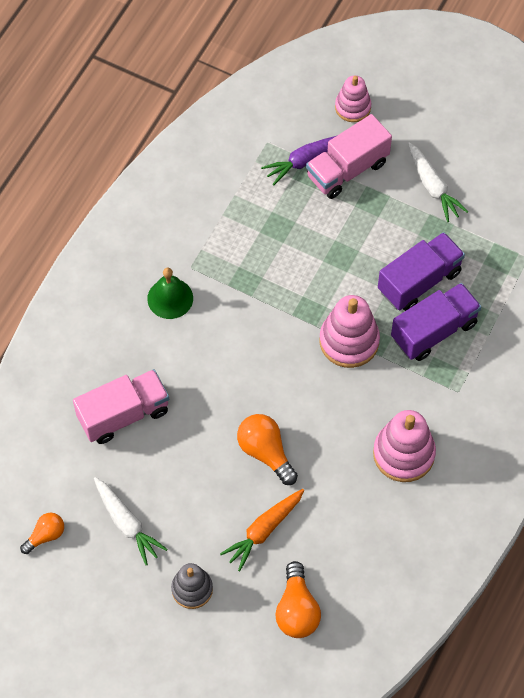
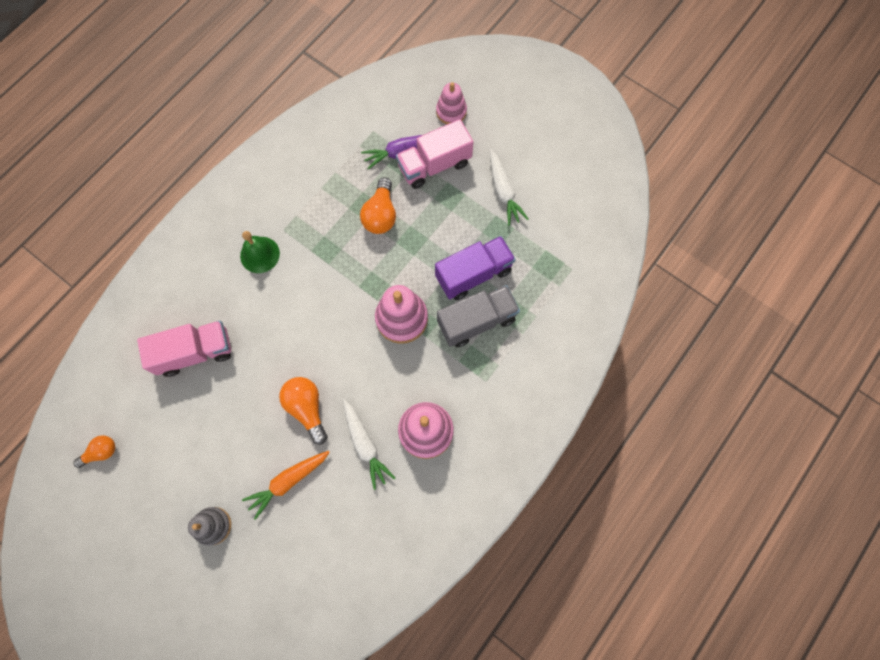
camera: 10 degrees right, 10 degrees up
(127, 523) = (173, 453): white carrot -> white carrot (365, 445)
(297, 610) = (299, 562): orange light bulb -> orange light bulb (380, 215)
(434, 331) = (476, 321): purple truck -> grey truck

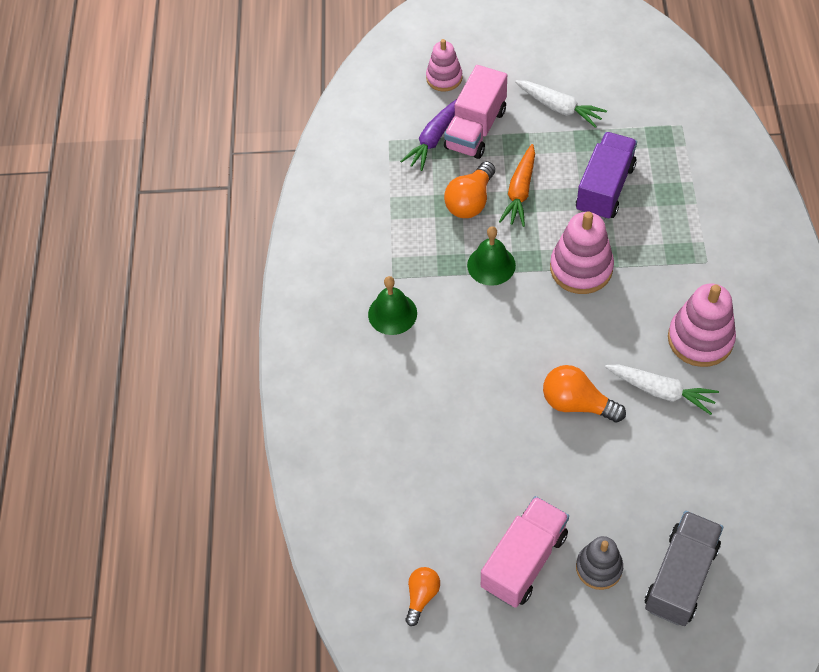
camera: 35 degrees left, 15 degrees down
(195, 352) = (420, 440): pink truck -> pink truck (524, 561)
(288, 481) = (626, 475): orange carrot -> orange carrot (520, 191)
(349, 270) = (491, 265): none -> green bell
(380, 215) = (470, 201): orange light bulb -> orange light bulb turned 60 degrees clockwise
(476, 321) = (648, 222): grey truck -> grey truck (680, 577)

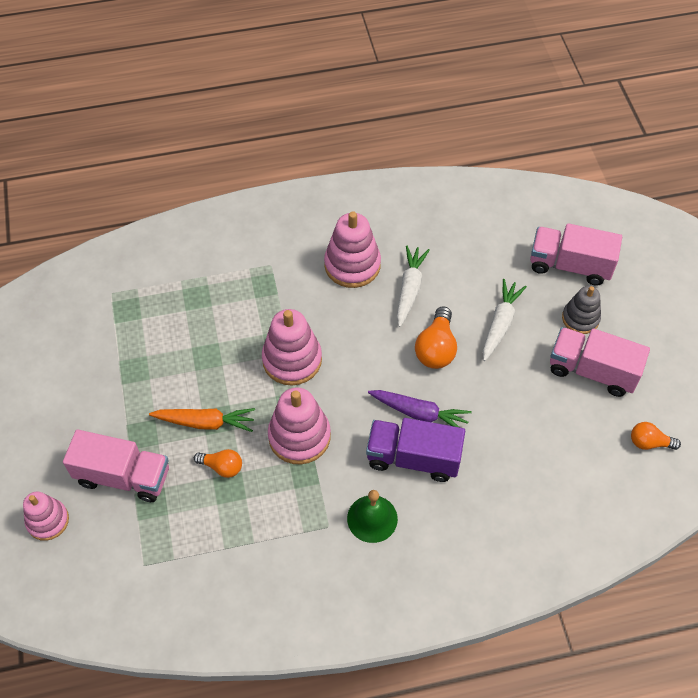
camera: 105 degrees left, 0 degrees up
(434, 139) = (139, 517): purple carrot -> purple carrot (419, 413)
(470, 201) = (222, 467): orange light bulb -> orange light bulb, size x0.63
(491, 265) = (299, 436): green bell -> pink stacking toy
(559, 108) = (91, 400): white carrot -> white carrot (500, 324)
(605, 188) = (195, 349): purple truck -> purple truck (413, 458)
(680, 577) = (570, 265): grey truck -> pink truck

